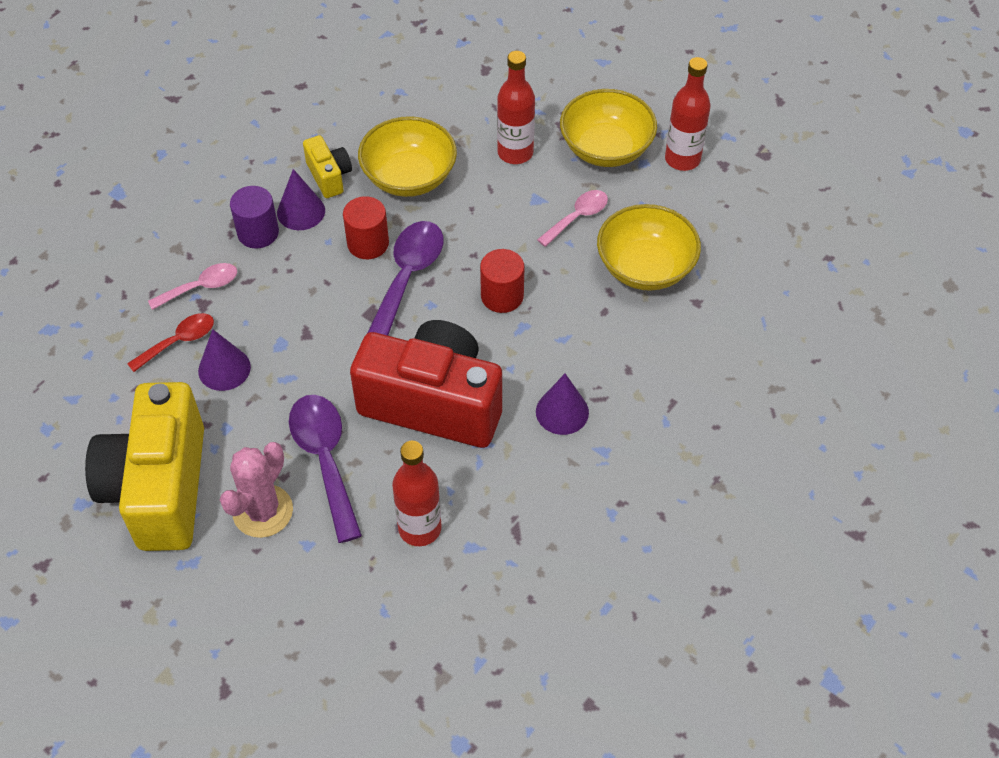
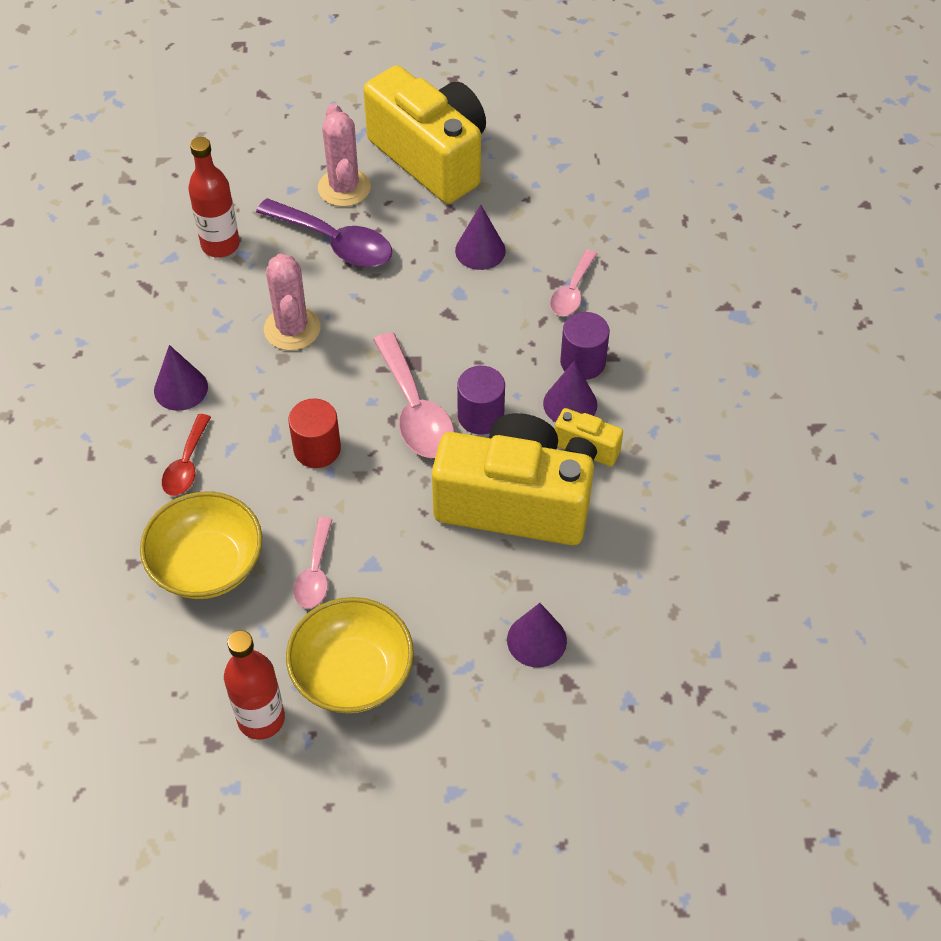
camera: 140 degrees right, 0 degrees up
(179, 341) = (537, 246): red spoon -> red spoon (186, 464)
(368, 243) = (480, 416): red cylinder -> purple cylinder
(407, 277) = (415, 410): purple spoon -> pink spoon
(409, 177) = (513, 503): yellow bowl -> yellow camera
(433, 403) = (292, 329): red camera -> pink cactus
(479, 98) = (536, 640): none -> purple cone
(515, 153) = (439, 601): red bottle -> none

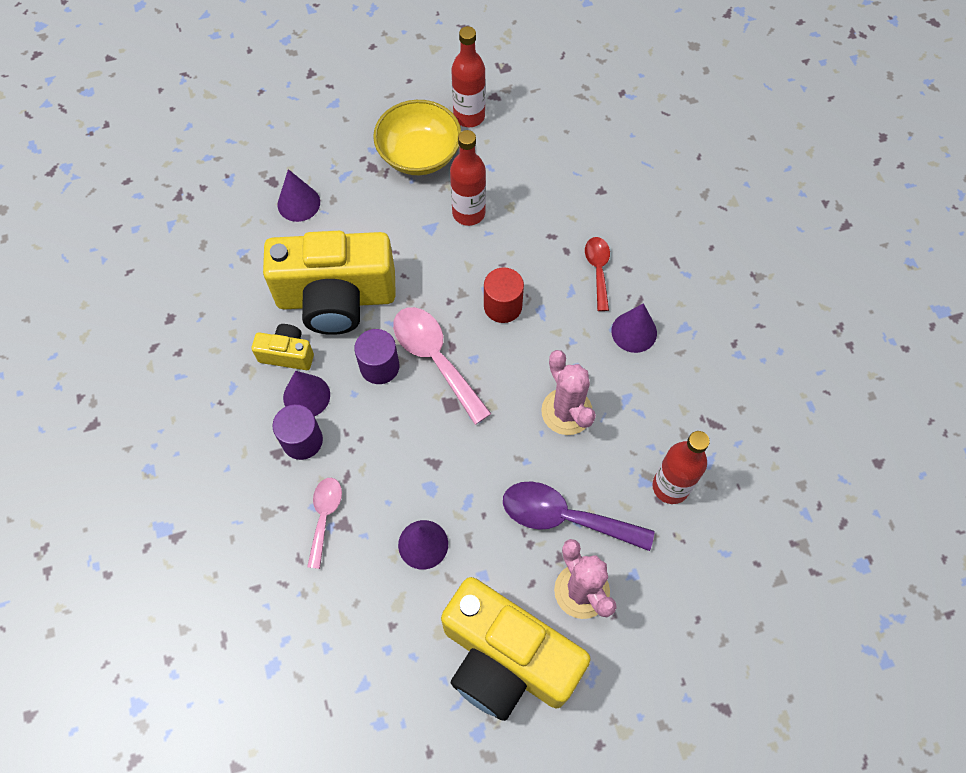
camera: 165 degrees right, 10 degrees up
(207, 565) = (547, 201): yellow bowl -> none
(315, 573) = (468, 213): pink spoon -> red bottle

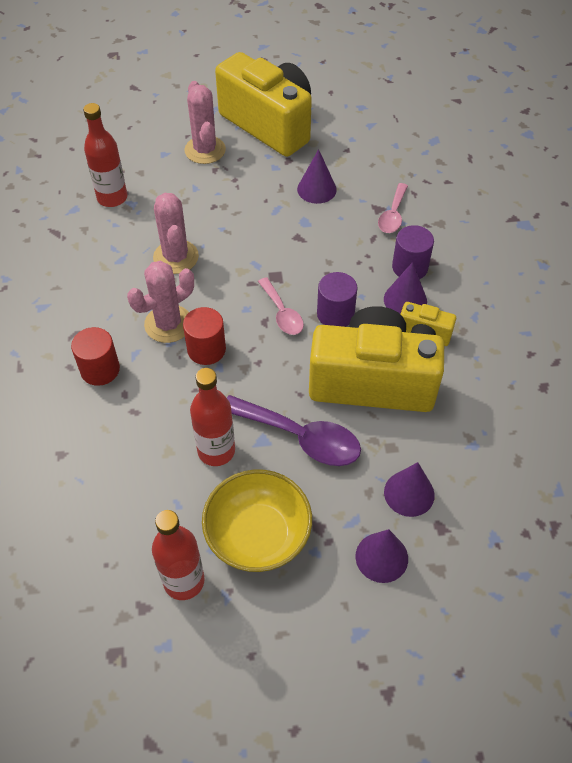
camera: 170 degrees left, 10 degrees down
(435, 359) = (282, 313): pink spoon -> pink spoon, size x0.60
(548, 328) = (168, 324): none -> pink cactus
(565, 517) = (202, 190): purple spoon -> purple spoon (300, 437)
(598, 270) = (100, 369): red spoon -> red cylinder
(634, 332) = (90, 309): purple cone -> purple cone (381, 557)

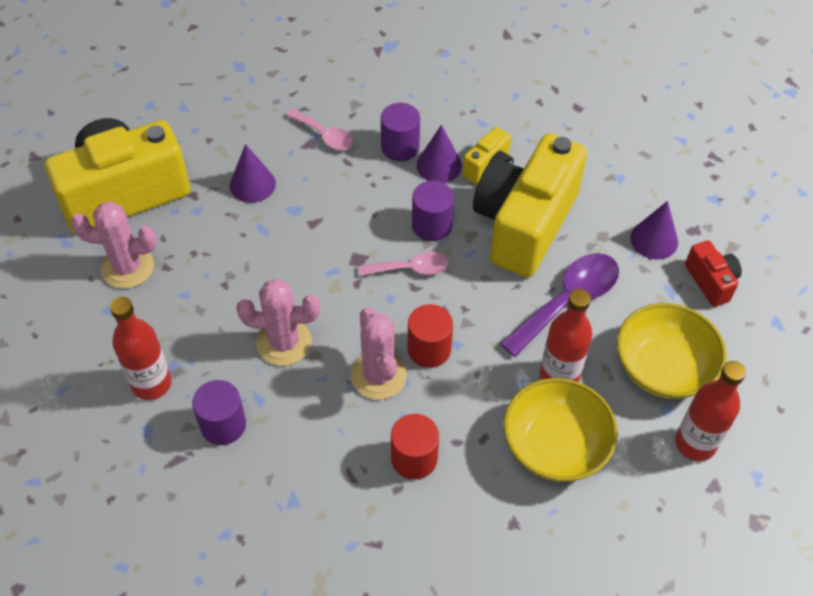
camera: 70 degrees left, 0 degrees up
(92, 247) = (223, 425): none -> purple cylinder
(143, 466) = (555, 446): none -> yellow bowl
(381, 557) = (711, 281): purple cone -> red camera

